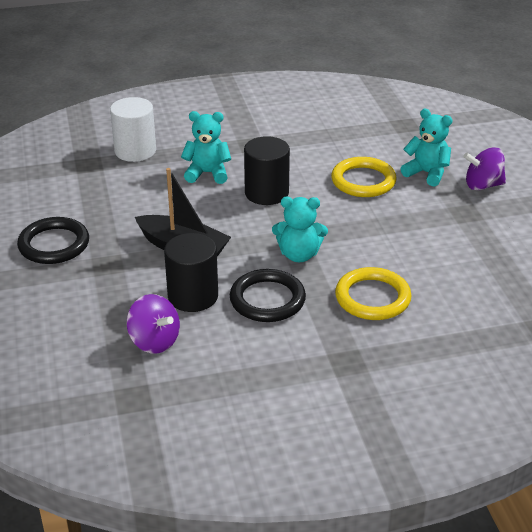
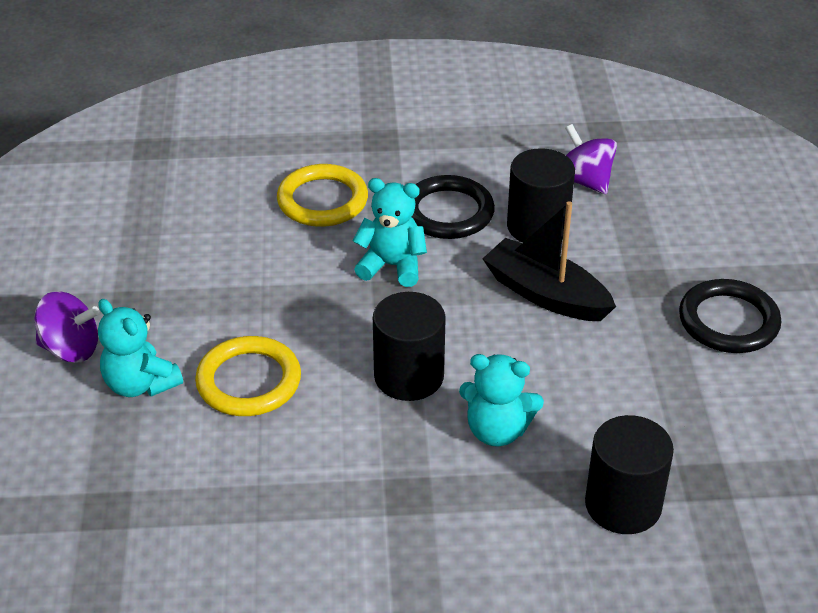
camera: 170 degrees left, 5 degrees up
(135, 151) = (623, 504): white cylinder -> black cylinder

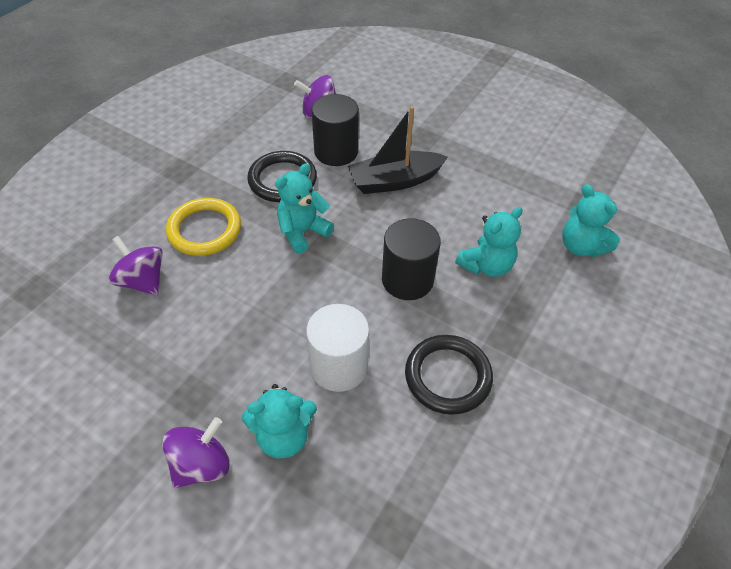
camera: 55 degrees left, 10 degrees up
(223, 200) = (143, 281): none -> purple spinning top
(249, 381) = (339, 366): yellow ring -> white cylinder
(623, 504) = (581, 246): black cylinder -> turquoise teddy bear
(728, 321) = (479, 128): black ring -> black ring (448, 376)

